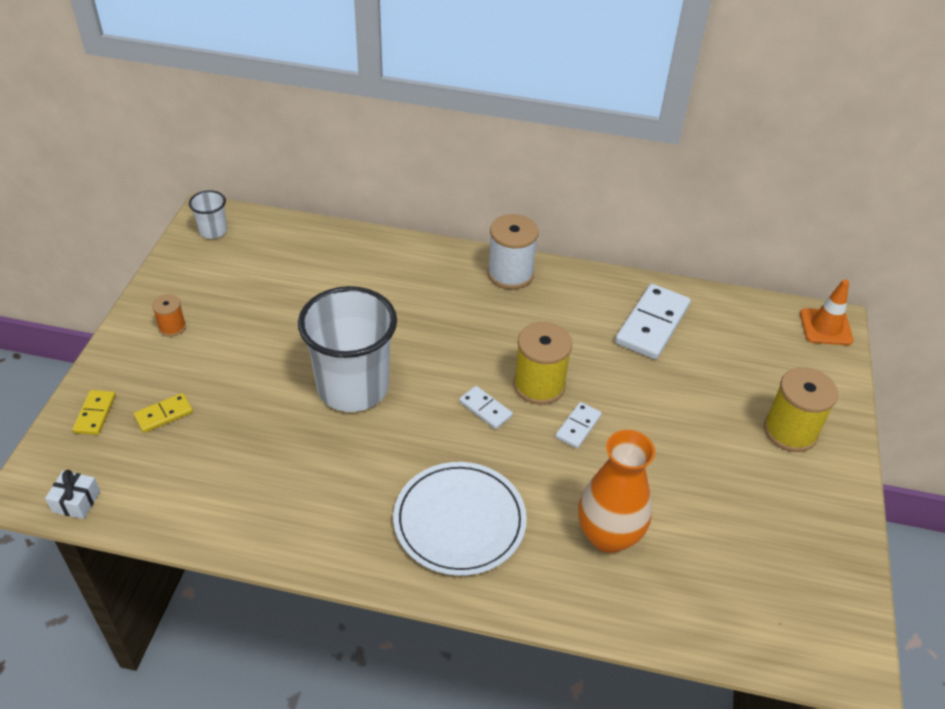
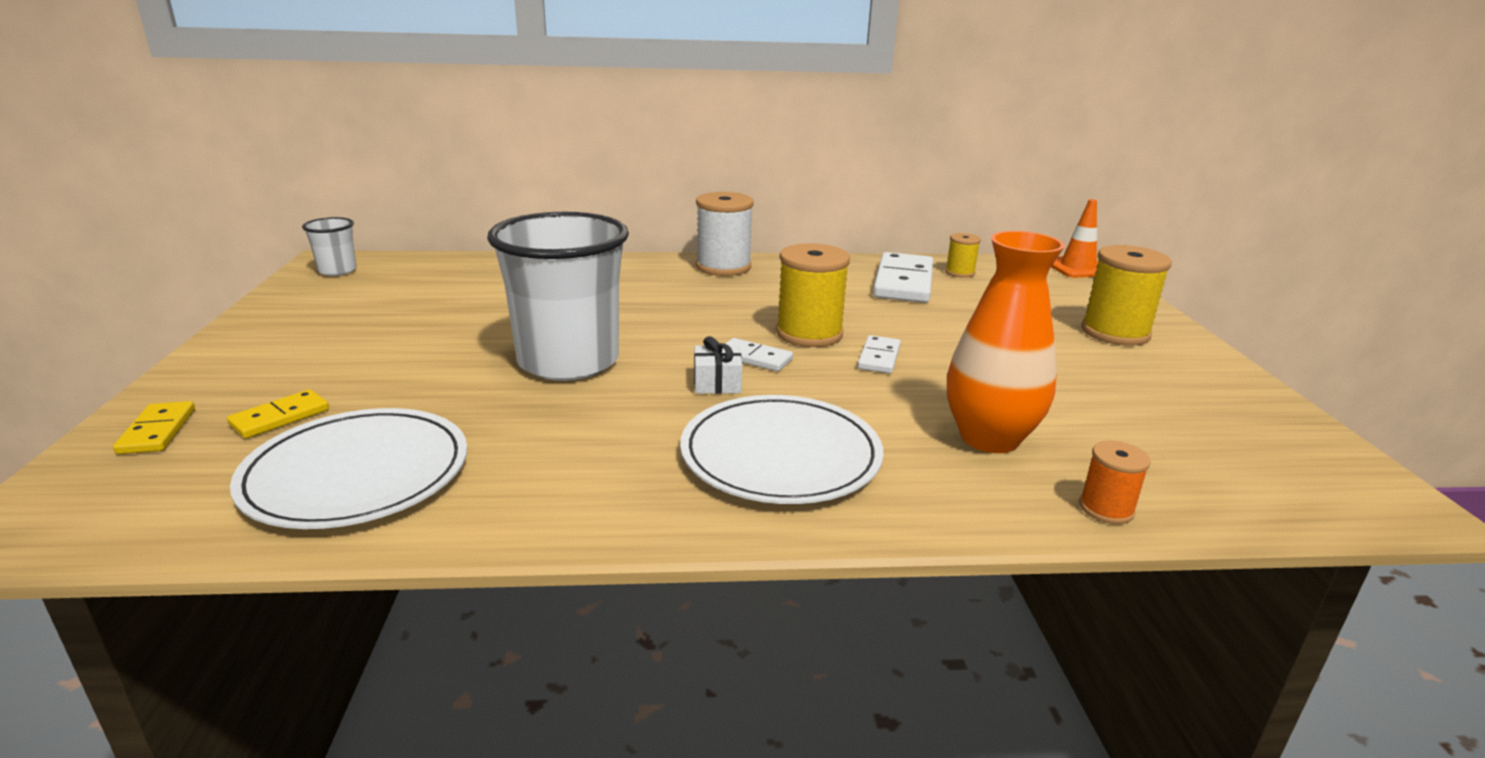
camera: 15 degrees left, 20 degrees down
(76, 501) = (114, 530): white gift -> white gift (717, 383)
(172, 327) = (287, 342): orange spool -> orange spool (1106, 509)
(203, 481) = (357, 473): none -> white plate
(711, 317) = (960, 272): none -> yellow spool

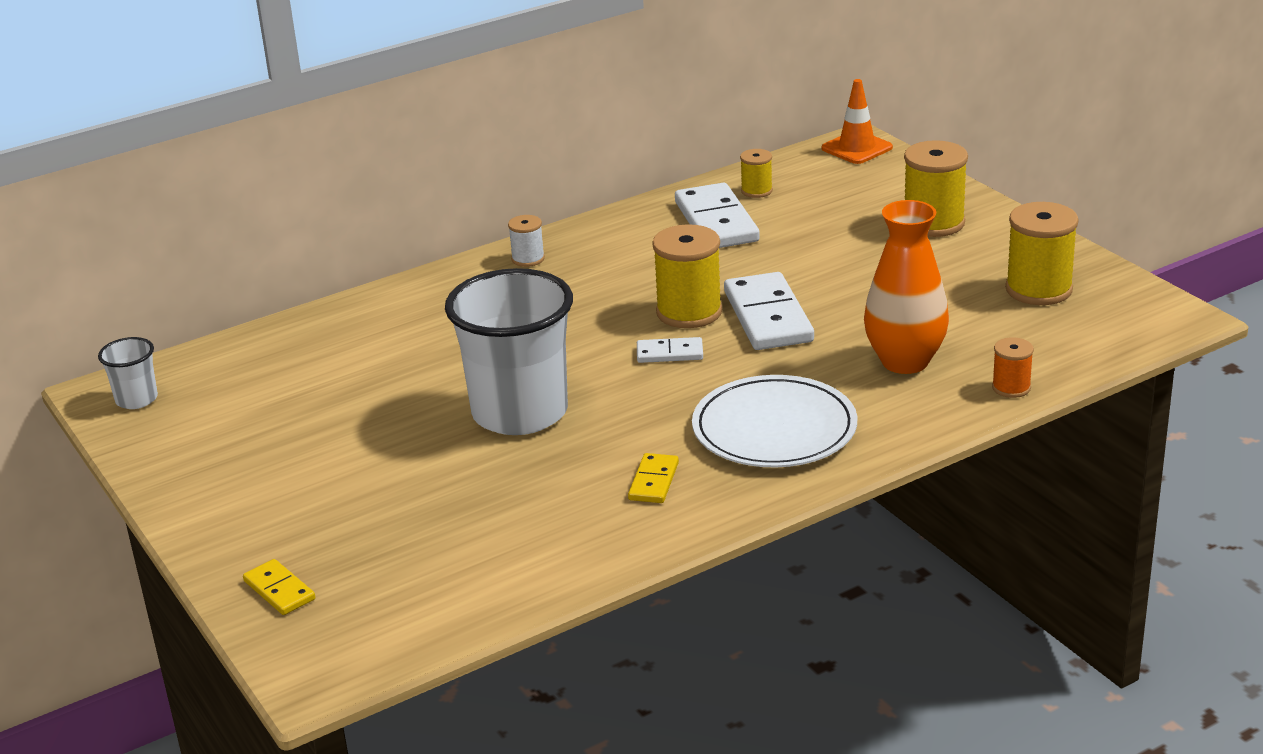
camera: 25 degrees left, 5 degrees up
(280, 417) = (359, 544): yellow domino -> yellow domino (654, 481)
(357, 473) = (492, 556): white plate -> none
(717, 383) = (665, 387): white gift -> none
(723, 267) = (528, 259): white spool -> white spool, size x0.54
(879, 357) = (768, 317): white domino -> white domino, size x1.93
(1205, 418) = (1038, 289): none -> yellow spool

